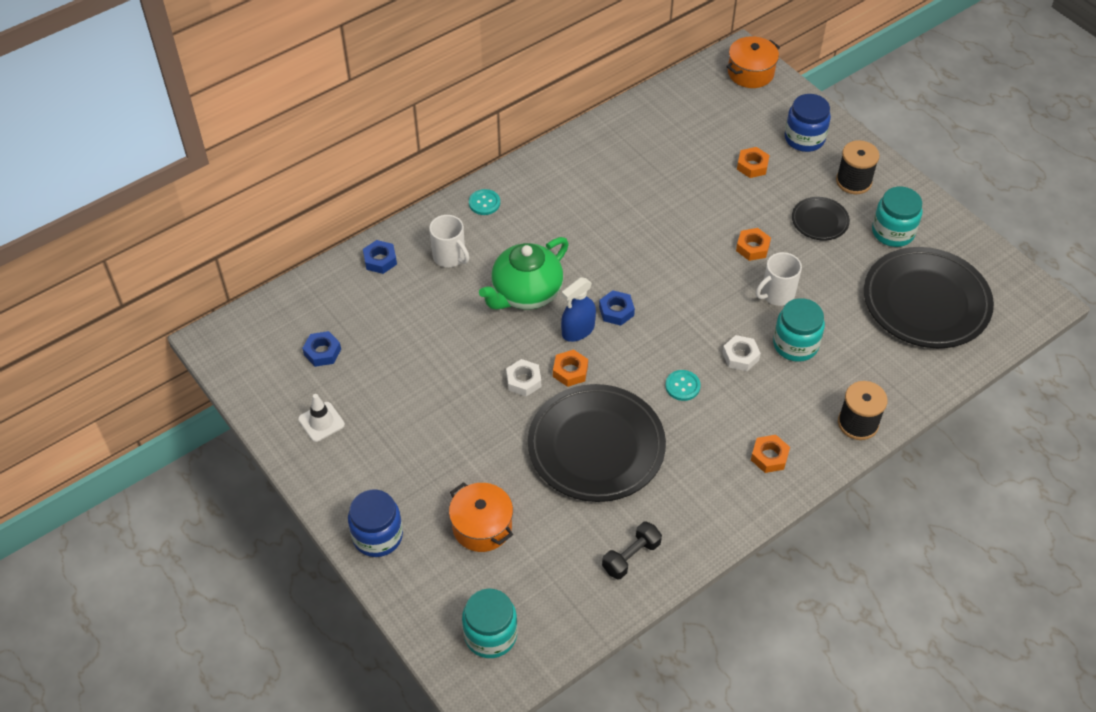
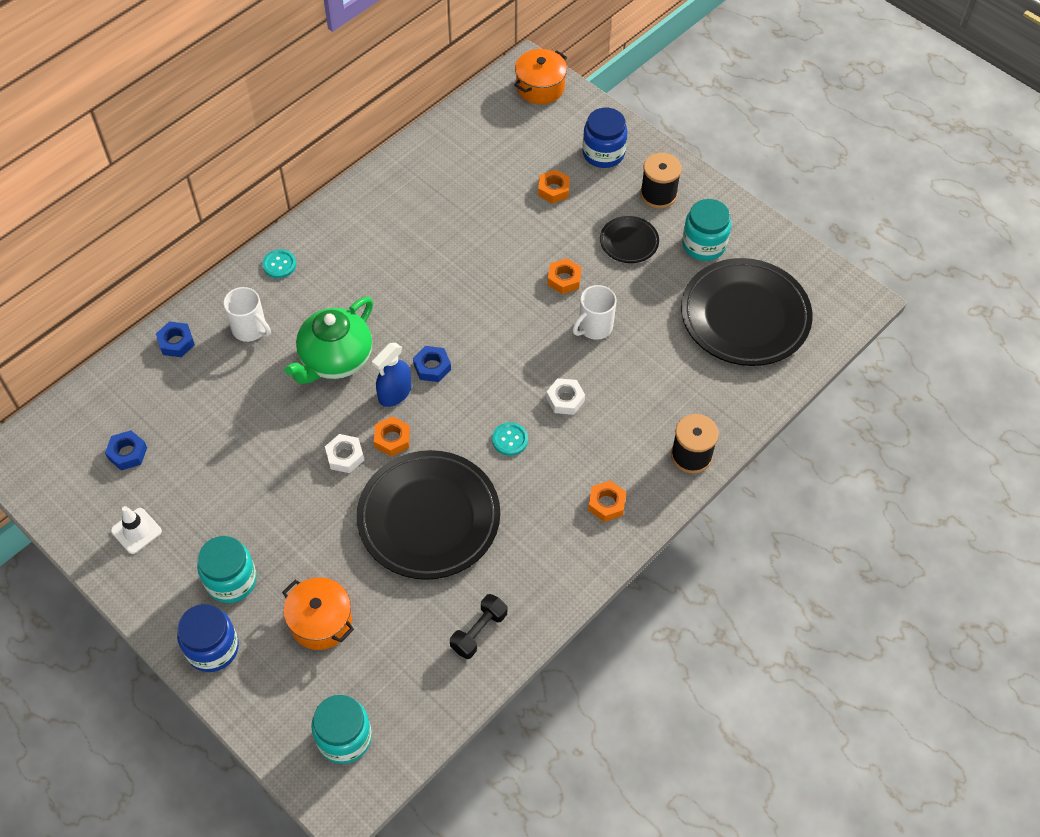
camera: 10 degrees left, 5 degrees up
(795, 344) = (619, 379): turquoise jar -> turquoise jar (231, 580)

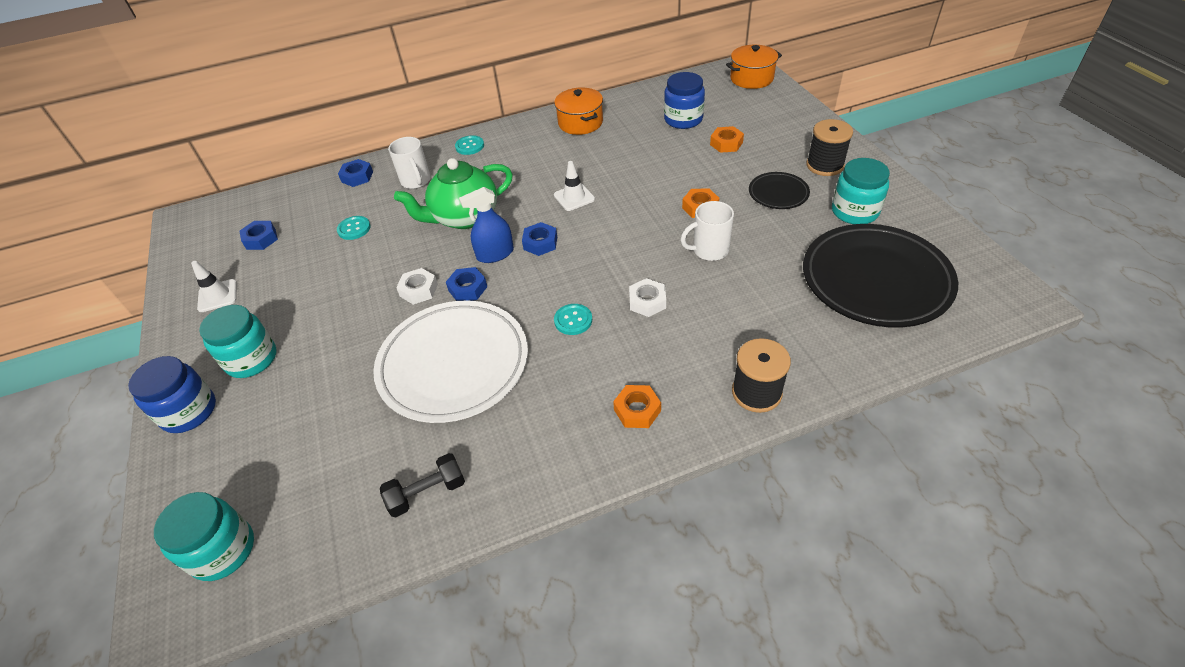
camera: 30 degrees right, 10 degrees down
(224, 409) = (354, 229): none -> turquoise button
(321, 621) = (293, 423): orange pot -> orange pot (580, 123)
(392, 439) = (468, 288): orange nut -> blue nut
(429, 518) = (454, 364): black plate -> white plate
(434, 302) = (574, 197): none -> white traffic cone
(603, 153) = (785, 128): blue jar -> blue jar (683, 119)

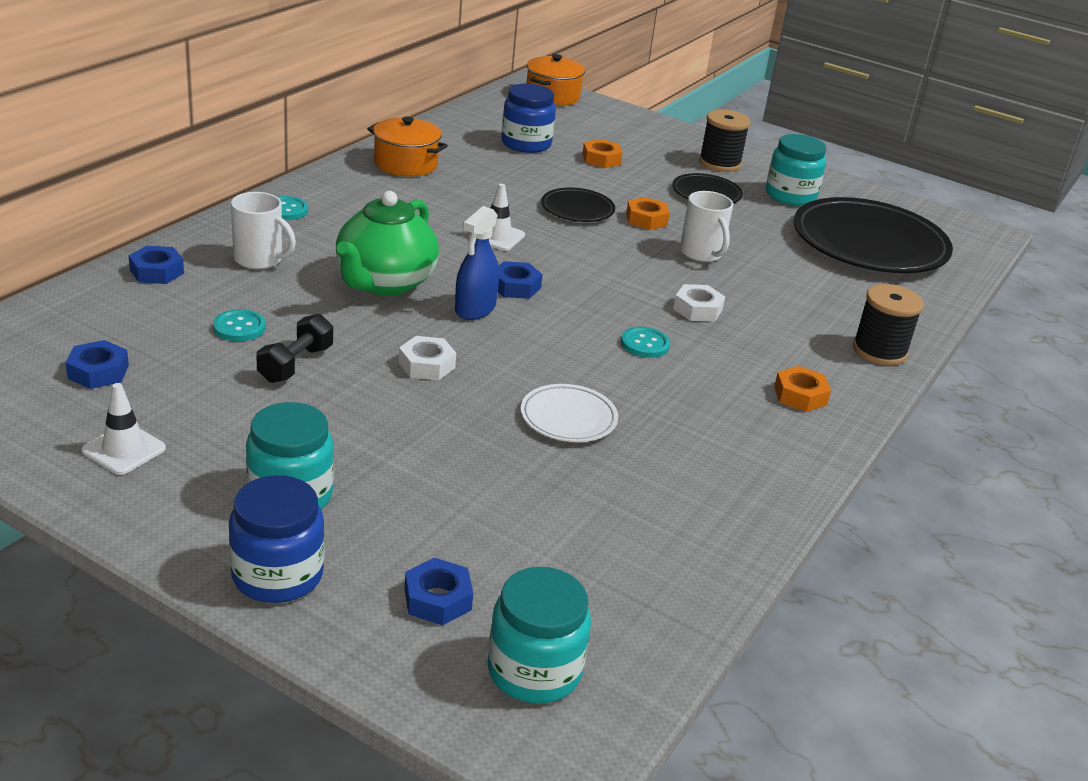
camera: 45 degrees left, 15 degrees down
(427, 493) = (692, 529): black dumbbell -> black dumbbell (295, 364)
(454, 364) = (568, 418): white plate -> white plate, size x0.47
(468, 288) = (487, 348): blue nut -> blue nut (437, 599)
(657, 186) = (577, 209): none -> black plate
(709, 250) = (701, 253): white mug -> white mug turned 60 degrees counterclockwise

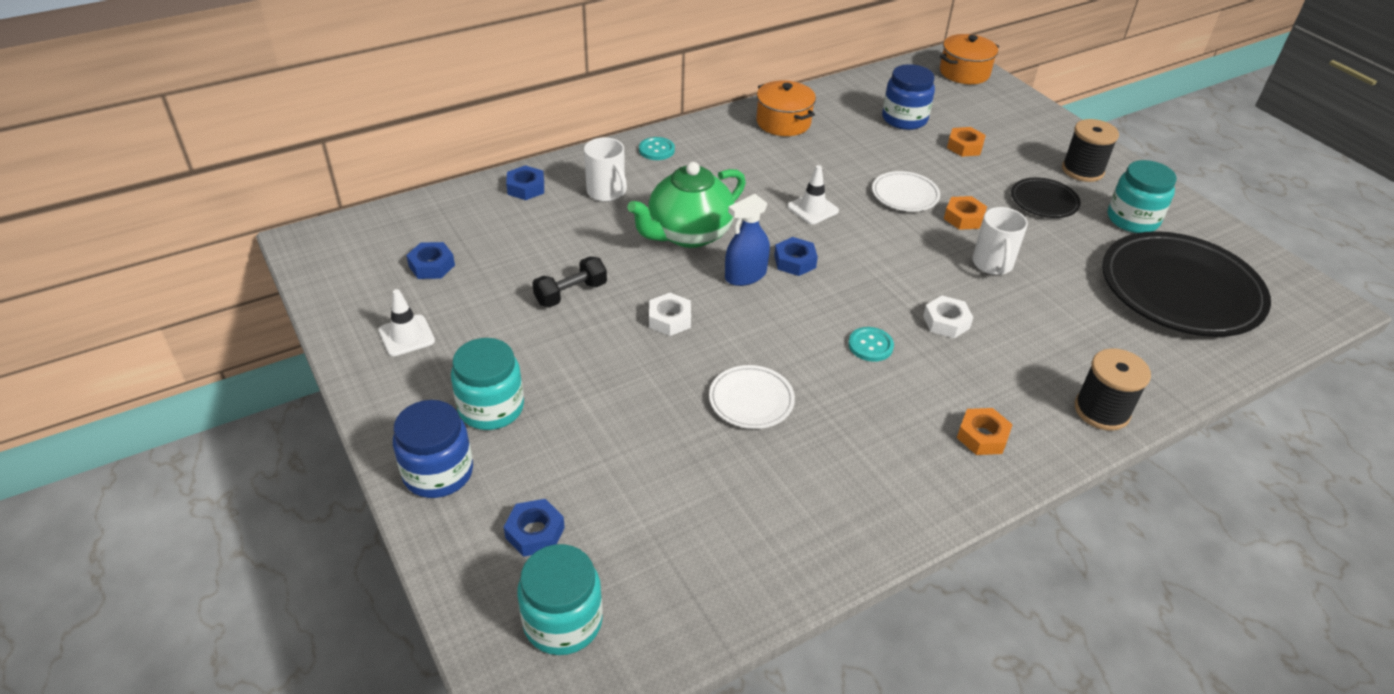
camera: 30 degrees right, 10 degrees up
(239, 327) = (552, 250): turquoise button -> none
(577, 209) = (905, 195): black plate -> white plate

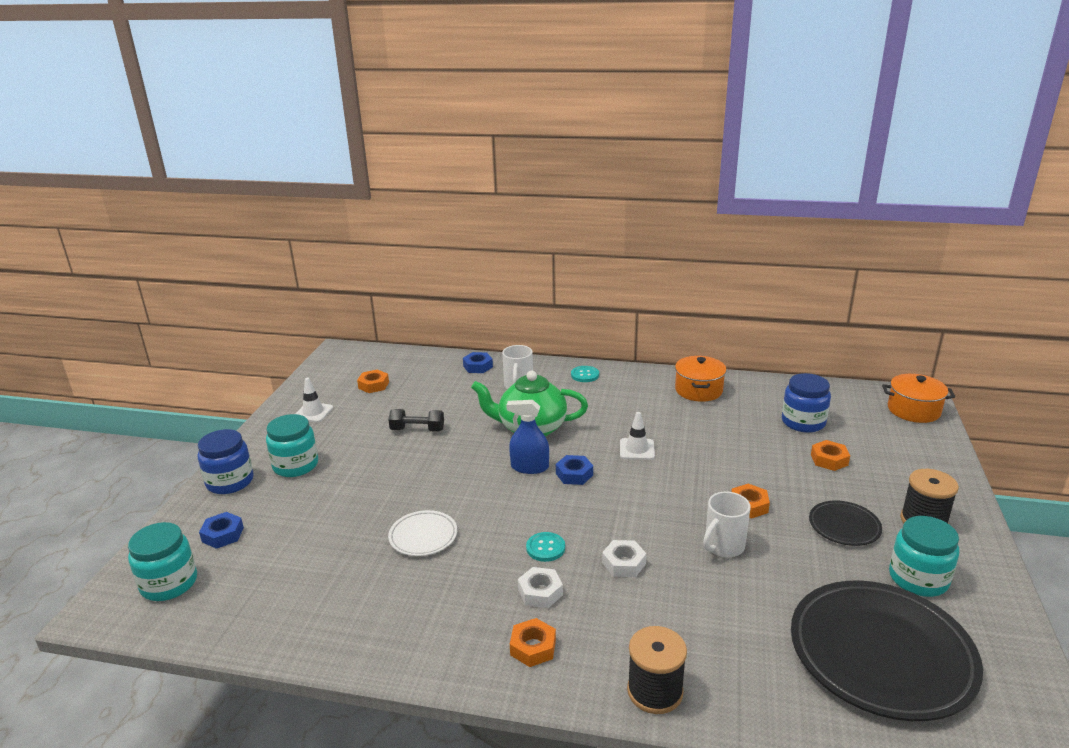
camera: 45 degrees right, 15 degrees down
(432, 266) = (373, 385): blue nut -> orange nut
(669, 319) = (447, 469): white nut -> white nut (540, 592)
(905, 195) = (722, 470): white plate -> none

